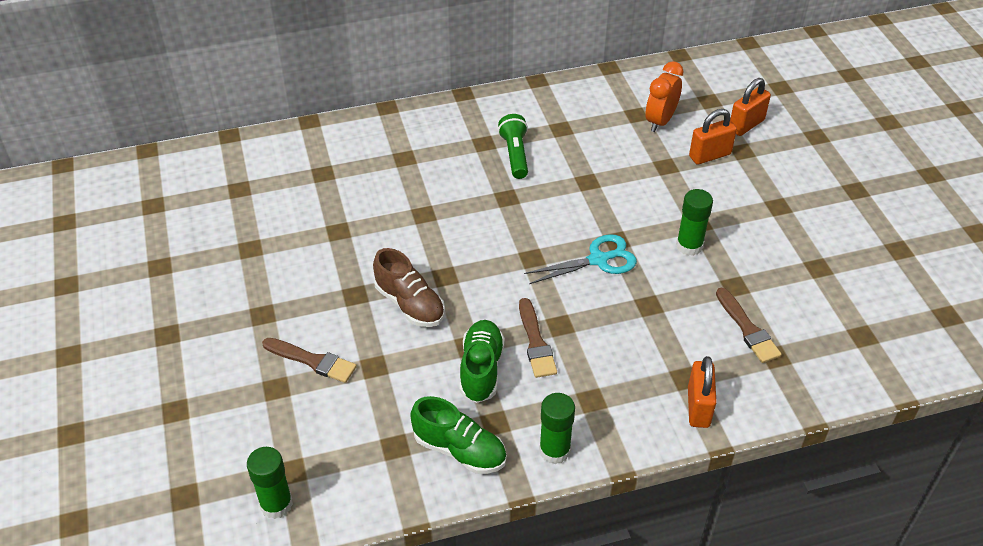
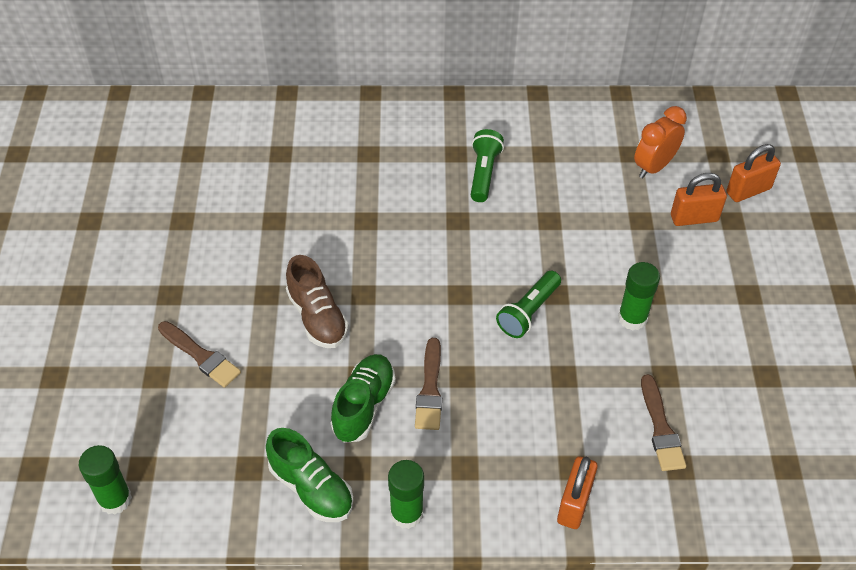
camera: 15 degrees right, 5 degrees up
(598, 260) = (528, 312): turquoise scissors -> green flashlight

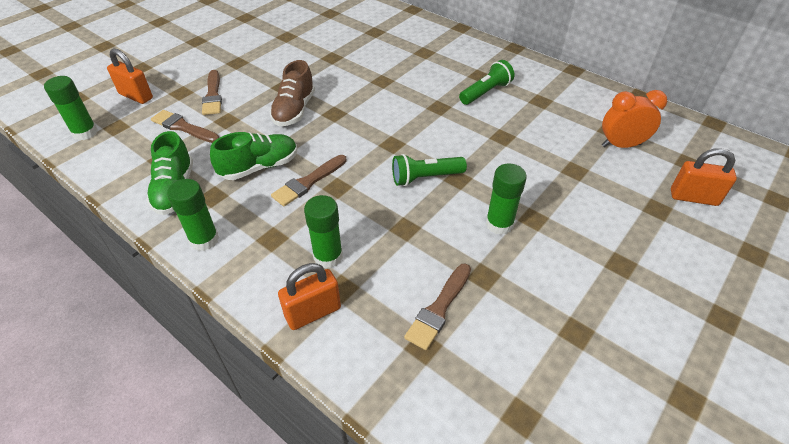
camera: 40 degrees right, 5 degrees down
(222, 416) = (183, 127): none -> brown brush
(531, 448) = (328, 256): none -> green glue stick
(694, 218) = (623, 190): orange padlock -> orange padlock (136, 96)

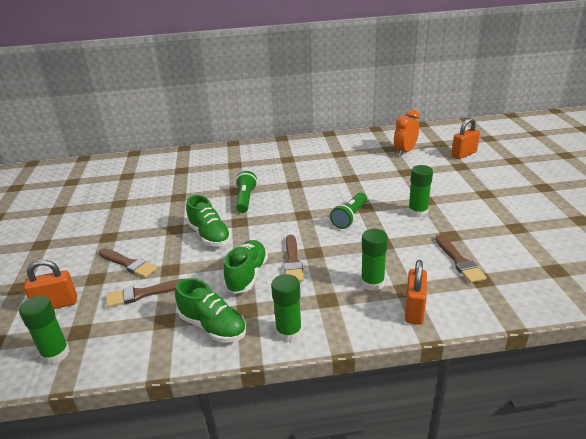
camera: 45 degrees left, 15 degrees down
(294, 110) = (209, 235): brown shoe -> green shoe
(485, 92) = (305, 164): green flashlight -> green flashlight (245, 199)

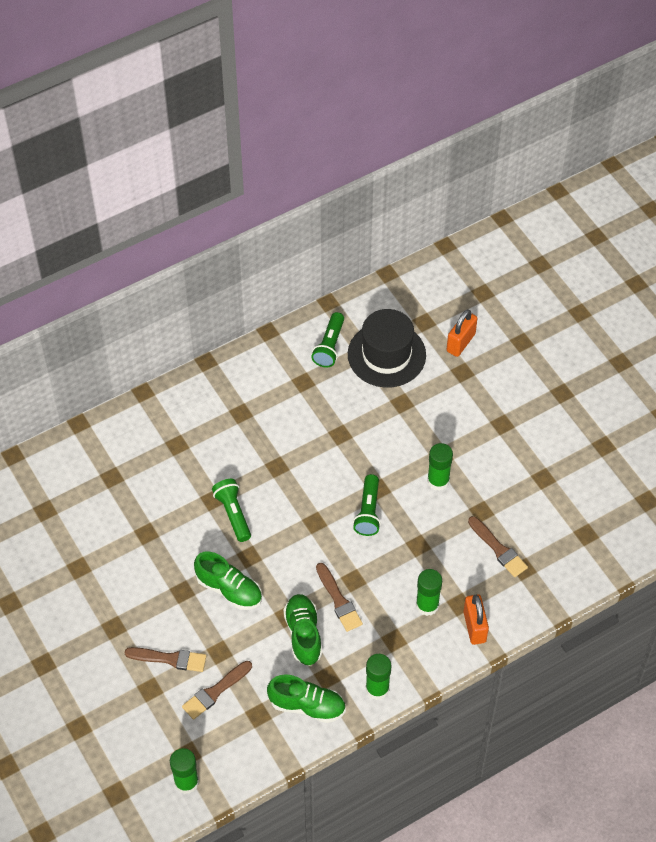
camera: 25 degrees left, 25 degrees up
(56, 304) = (138, 733): orange padlock -> none
(366, 143) = (329, 346): none -> green flashlight
(405, 151) = (386, 355): orange clock -> black hat

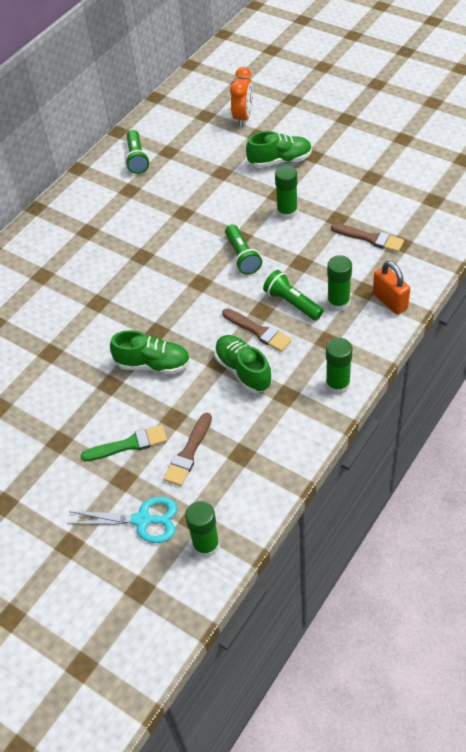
camera: 20 degrees left, 5 degrees down
(147, 735) = (142, 520): none -> turquoise scissors
(170, 659) = (129, 444): brown brush -> green brush
(233, 514) = (123, 306): green flashlight -> green flashlight (292, 303)
(307, 705) = (283, 426): green shoe -> green shoe (280, 161)
(386, 355) = (188, 147): black hat -> none
(460, 343) = (243, 117): orange padlock -> orange clock

